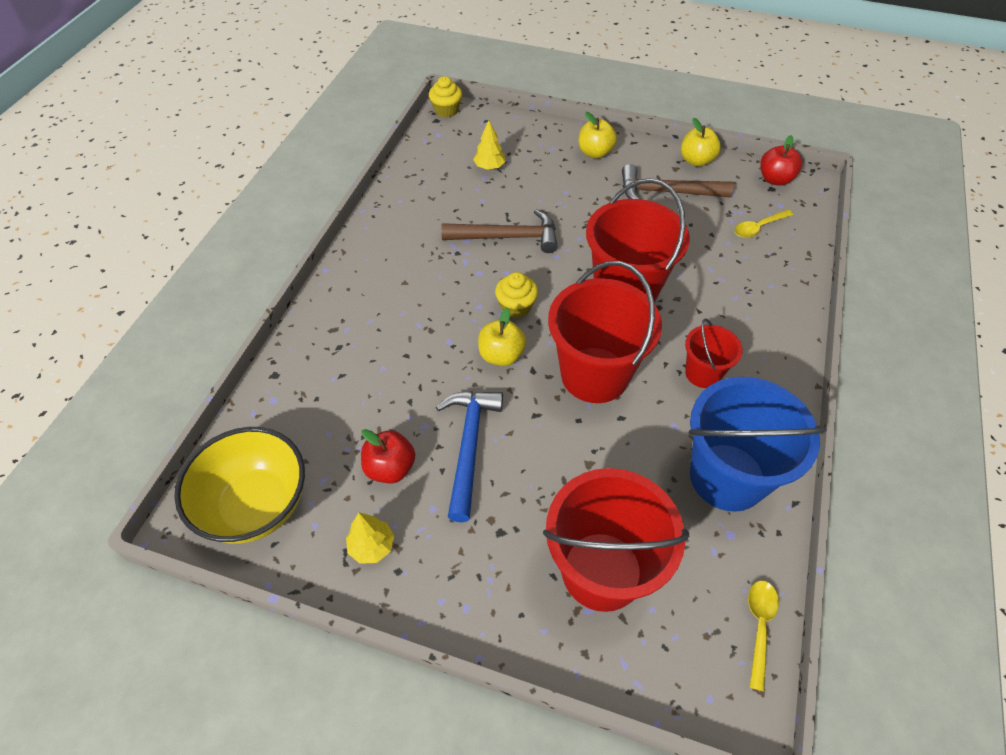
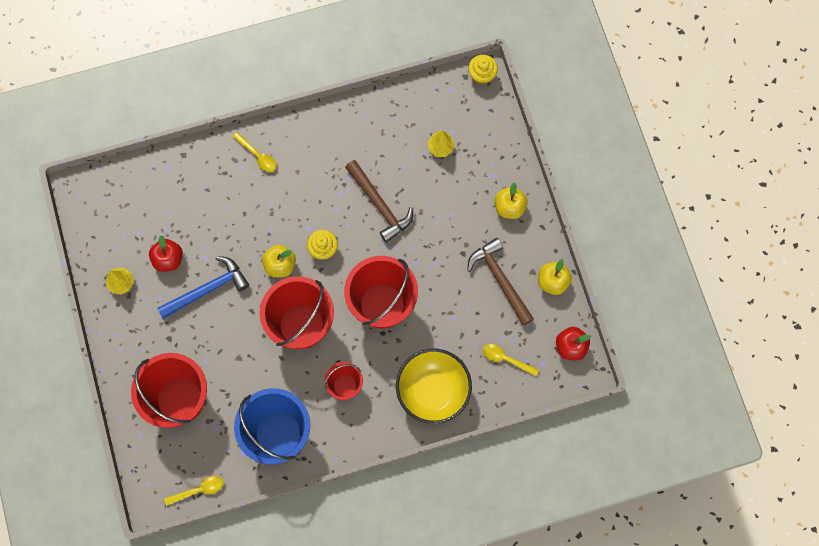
camera: 55 degrees right, 20 degrees up
(256, 505) = (106, 212): yellow bowl -> yellow bowl (433, 391)
(350, 306) = (257, 155): none -> yellow spoon

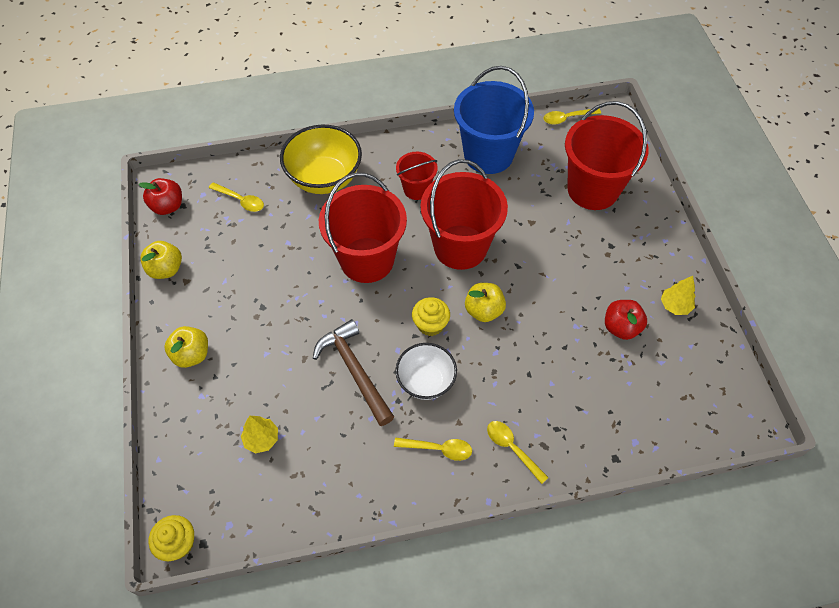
camera: 175 degrees left, 15 degrees down
(208, 289) = (570, 291): blue hammer -> none
(311, 151) = (438, 449): none -> yellow spoon
(324, 201) = (426, 381): none -> white bowl
(500, 279) = (225, 276): brown hammer -> none

